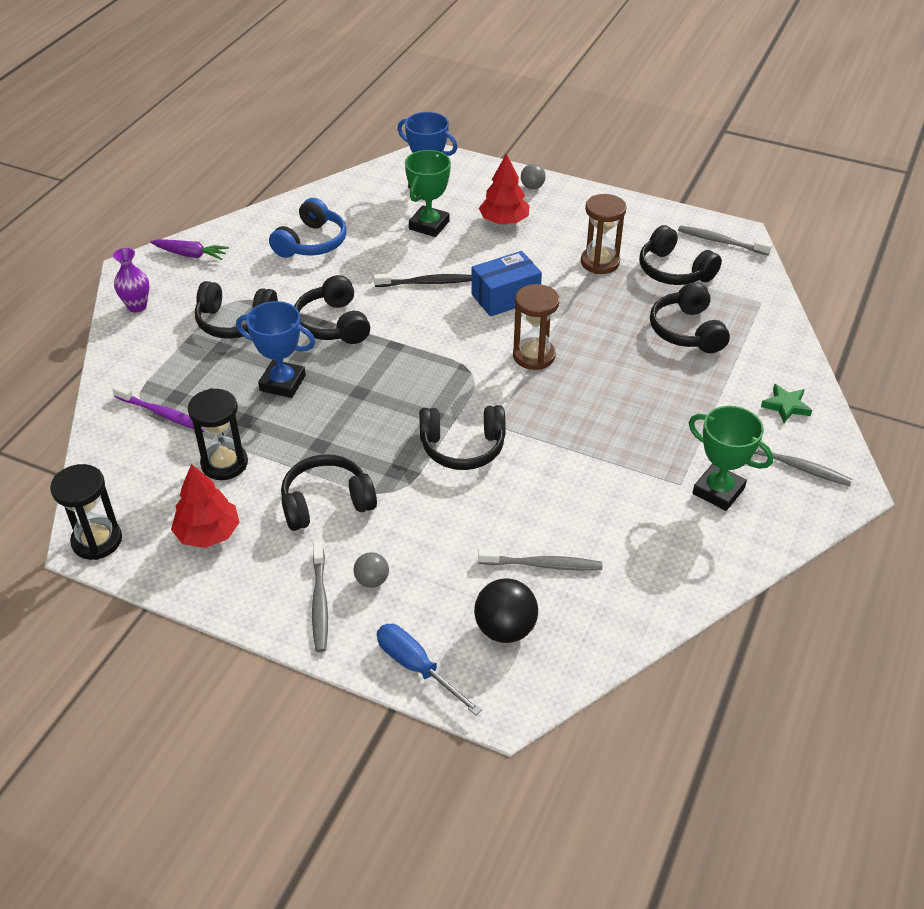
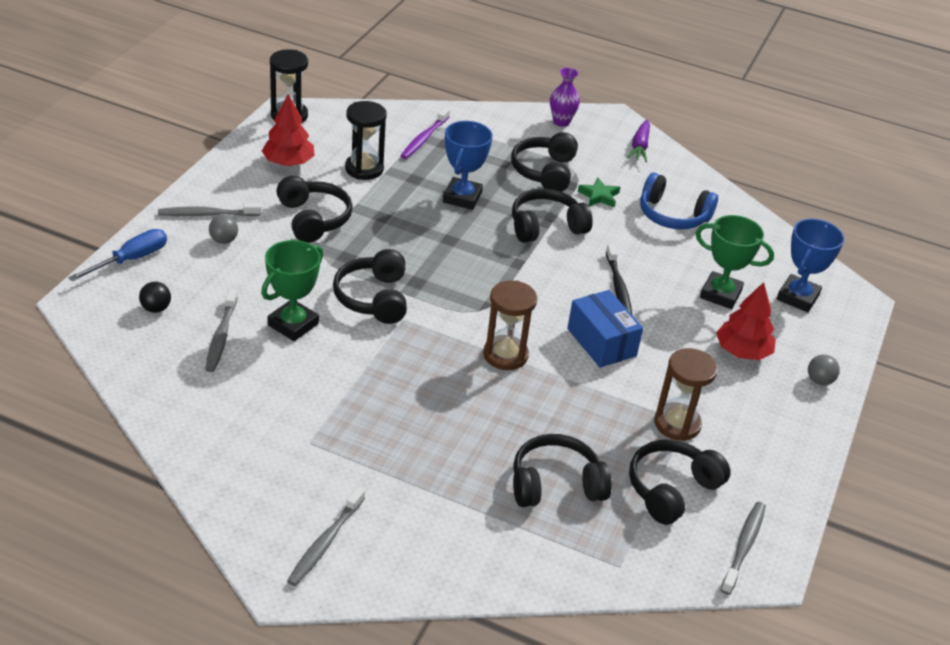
camera: 85 degrees right, 5 degrees down
(505, 629) = (156, 308): black ball -> black ball, size x0.58
(718, 491) = (295, 470): green trophy -> green trophy (293, 324)
(786, 406) = (424, 553): green star -> green star (599, 196)

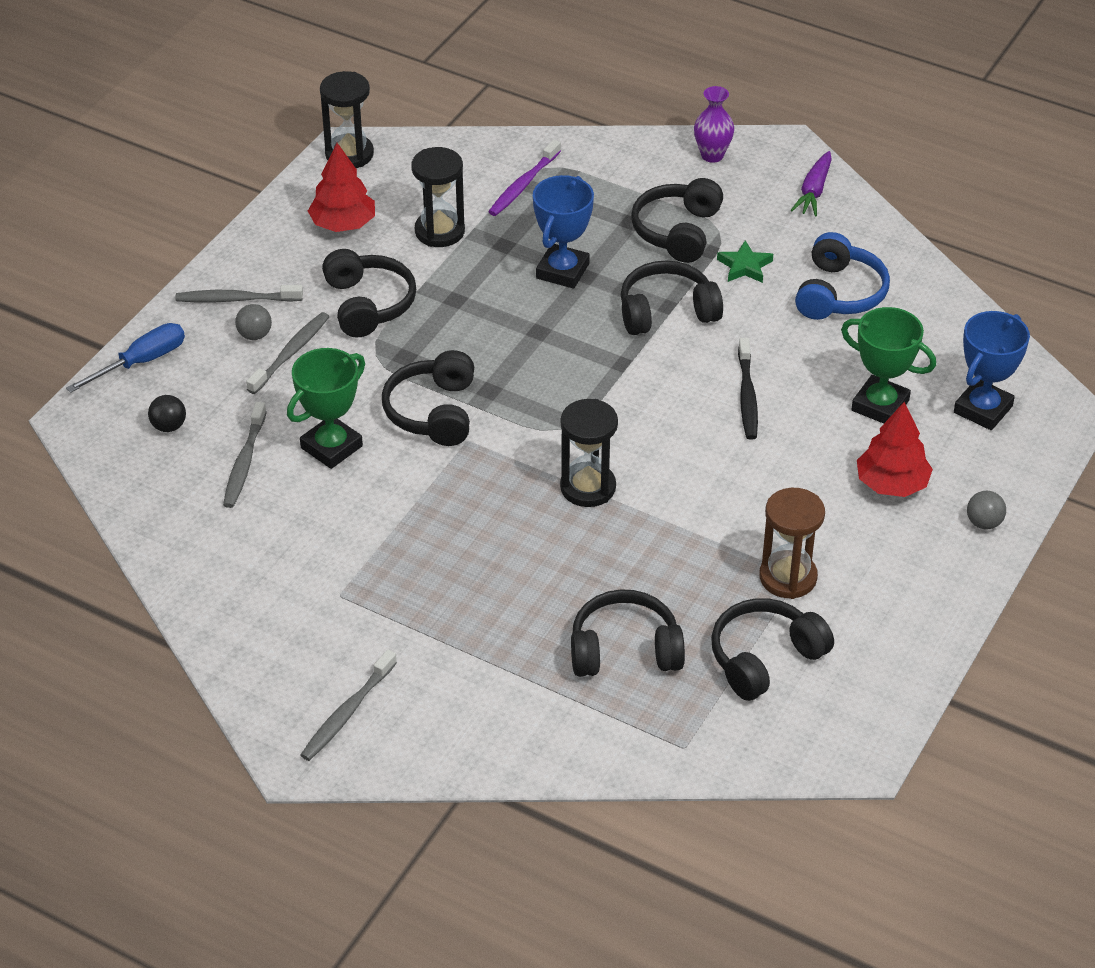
camera: 10 degrees right, 5 degrees up
(505, 355) = (588, 487): brown hourglass -> black hourglass
(601, 342) = (712, 471): blue box -> none
(672, 215) = (839, 293): blue headphones -> blue headphones turned 105 degrees counterclockwise
(743, 547) = (838, 729): grey toothbrush -> grey toothbrush (290, 353)

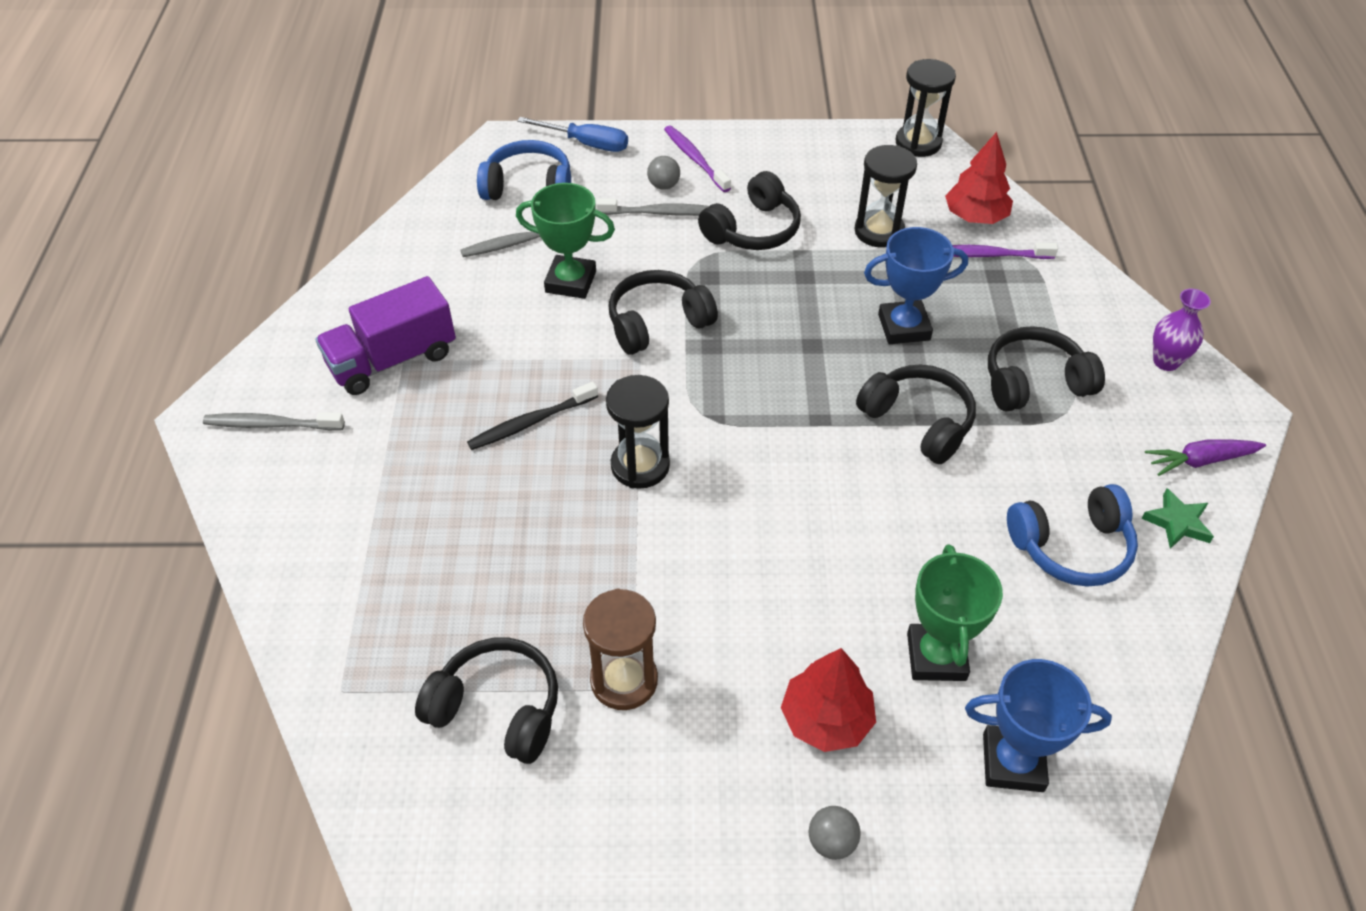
camera: 60 degrees right, 5 degrees up
(169, 426) = (528, 187): black ball -> blue headphones
(237, 299) = (695, 159): grey toothbrush -> purple toothbrush
(331, 602) = (392, 359): none -> purple truck
(343, 224) = (833, 175): red tree -> red tree (975, 216)
(625, 650) = (446, 585): black headphones -> none
(744, 266) = (1036, 453): green star -> green star (1177, 522)
(747, 395) = (856, 534): black toothbrush -> black toothbrush (531, 422)

